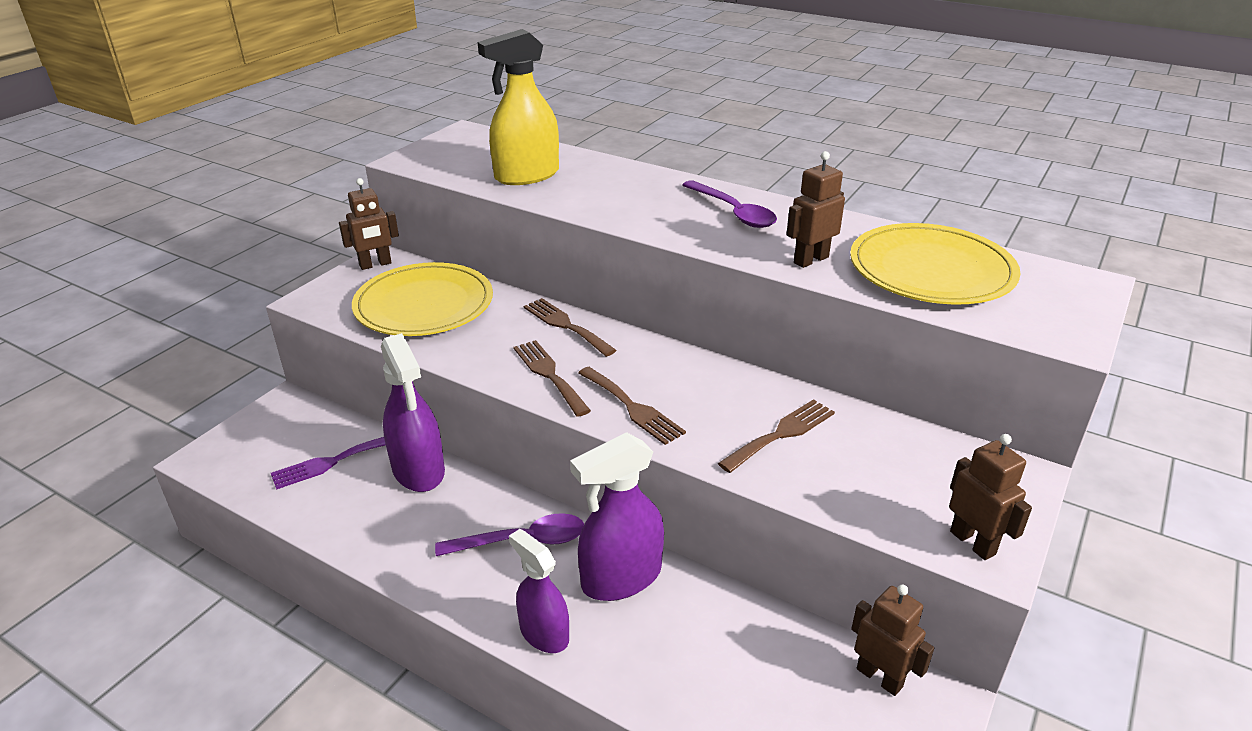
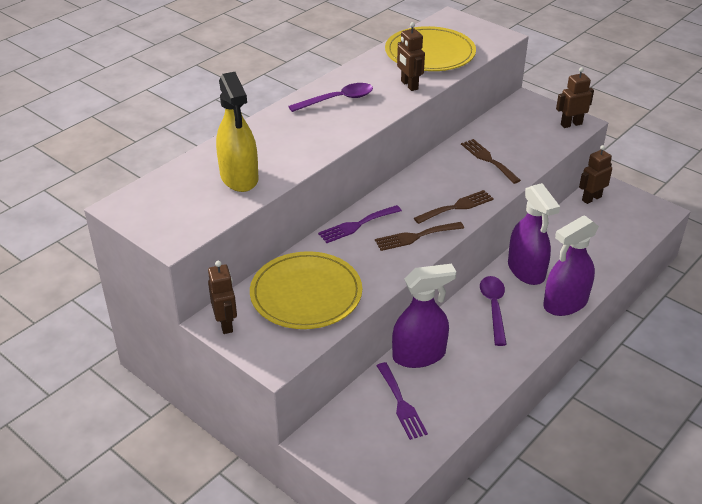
camera: 80 degrees left, 5 degrees up
(544, 633) = (565, 303): purple spray bottle -> purple spray bottle, size x1.52
(565, 325) = (357, 225): brown fork -> purple fork

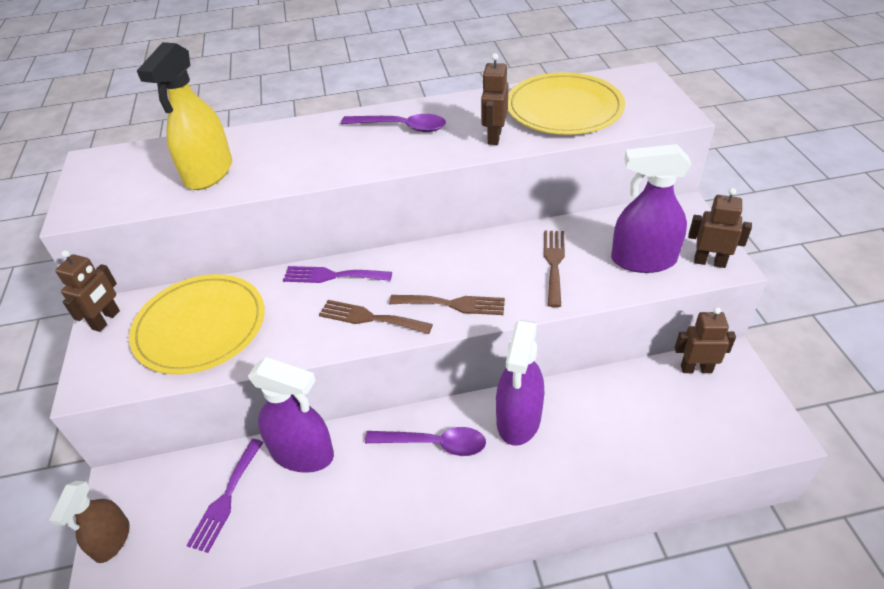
camera: 40 degrees right, 5 degrees up
(355, 467) = (112, 540): none -> brown spray bottle
(494, 307) = (435, 444): purple spoon -> purple spoon turned 60 degrees clockwise
(565, 303) = (519, 488): purple spray bottle -> purple spray bottle (642, 260)

